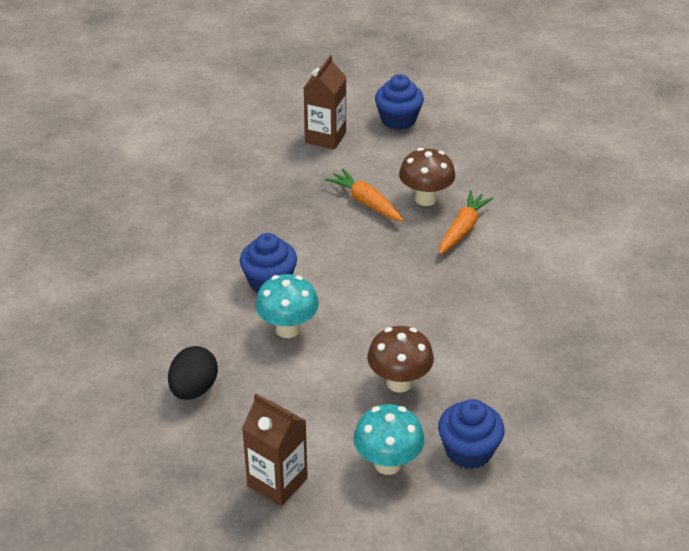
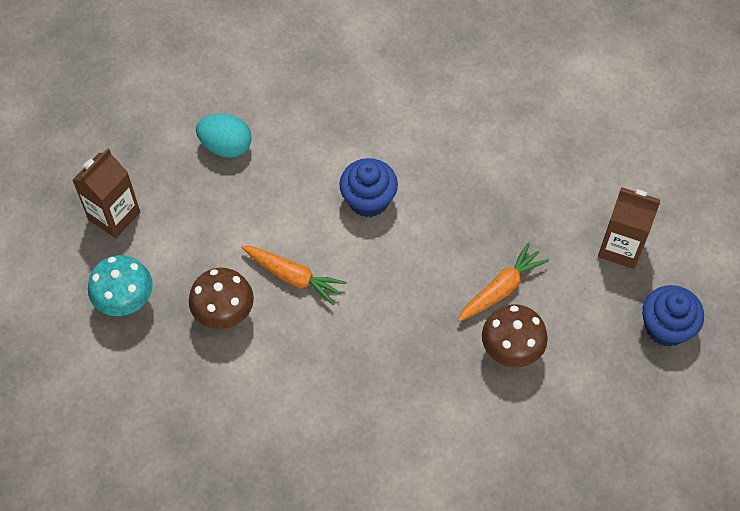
camera: 90 degrees right, 20 degrees up
(194, 389) = (226, 146): black egg -> turquoise egg
(288, 329) = (301, 218): turquoise mushroom -> none
(463, 229) = (458, 388): orange carrot -> orange carrot (293, 277)
(468, 451) = (134, 371): blue cupcake -> none

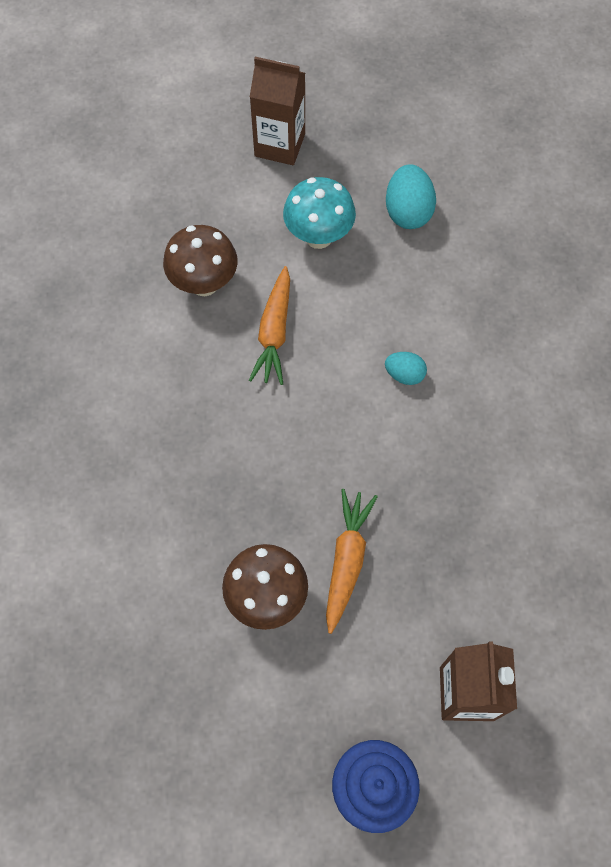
camera: 70 degrees right, 5 degrees up
(126, 302) = (186, 192): turquoise mushroom -> turquoise mushroom (318, 237)
(368, 200) = (404, 375): blue cupcake -> turquoise egg
(501, 289) = (347, 560): orange carrot -> orange carrot turned 105 degrees counterclockwise

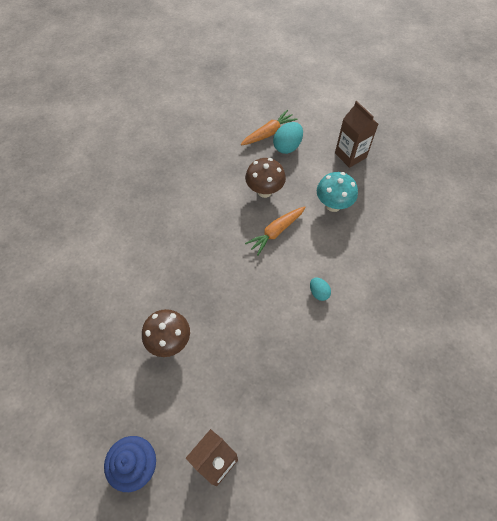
camera: 40 degrees right, 5 degrees down
(347, 560) = (218, 354): orange carrot -> orange carrot (268, 133)
(408, 212) = (386, 222): turquoise egg -> turquoise egg (287, 146)

